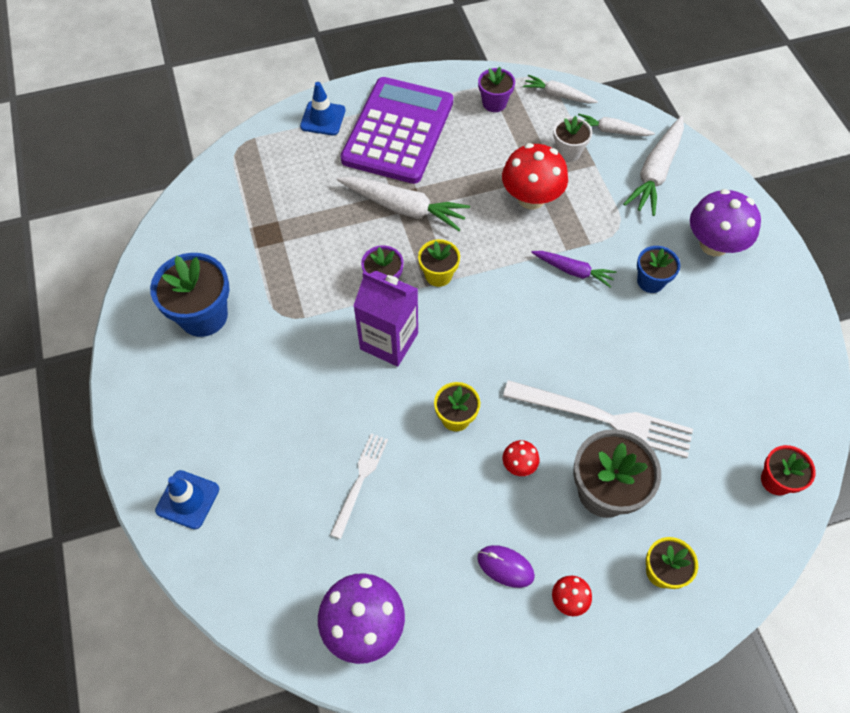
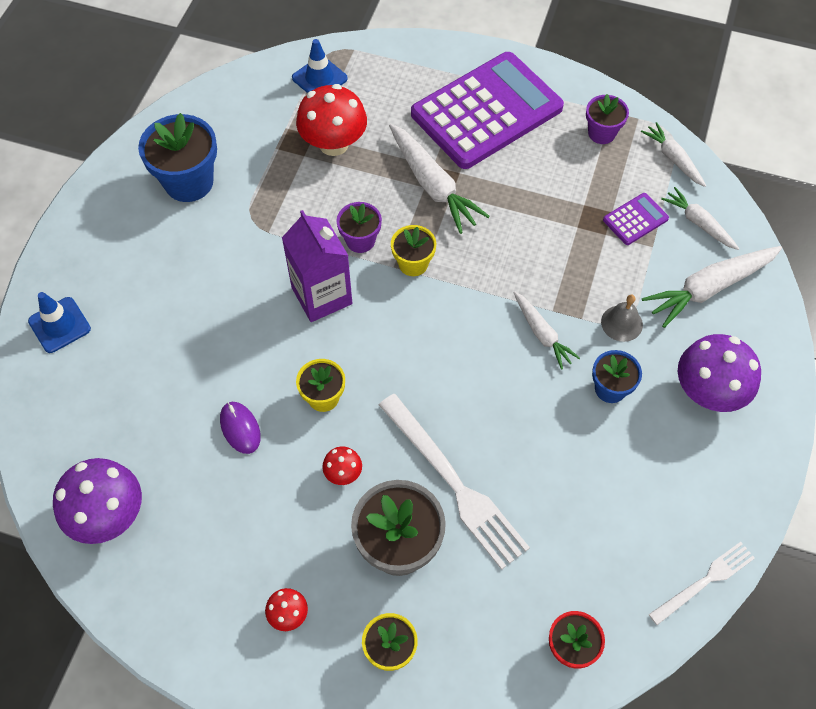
camera: 35 degrees right, 0 degrees up
(323, 118) = (427, 63): blue traffic cone -> blue traffic cone (319, 78)
(360, 481) = (200, 398): white fork -> white fork (704, 581)
(505, 567) = (259, 550): purple mouse -> purple mouse (240, 428)
(531, 198) = (560, 243): red mushroom -> red mushroom (333, 144)
(568, 152) = (635, 219): white flower pot -> purple calculator
(573, 271) = (542, 334): purple carrot -> white carrot
(620, 230) = (621, 323): none -> grey bell

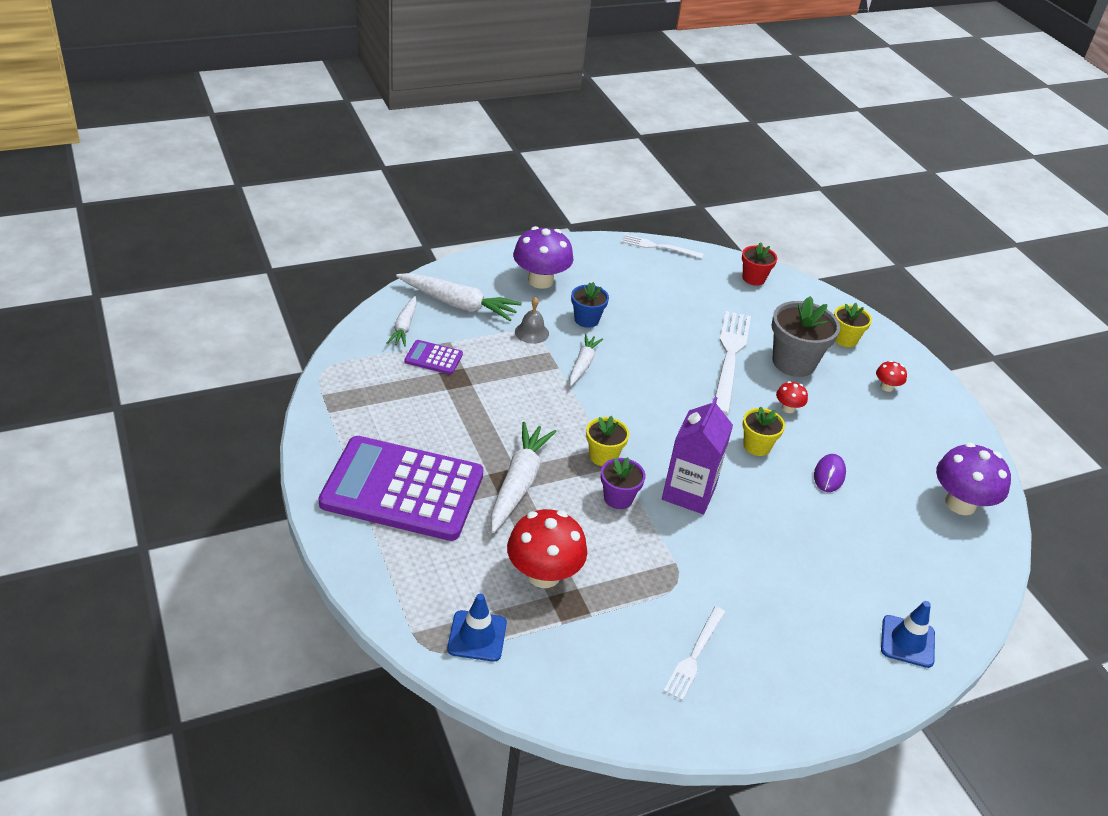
camera: 135 degrees left, 20 degrees down
(189, 182) = (694, 655): blue flower pot -> white fork
(601, 133) = (360, 408): purple flower pot -> none
(673, 159) = (351, 360): white carrot -> none

